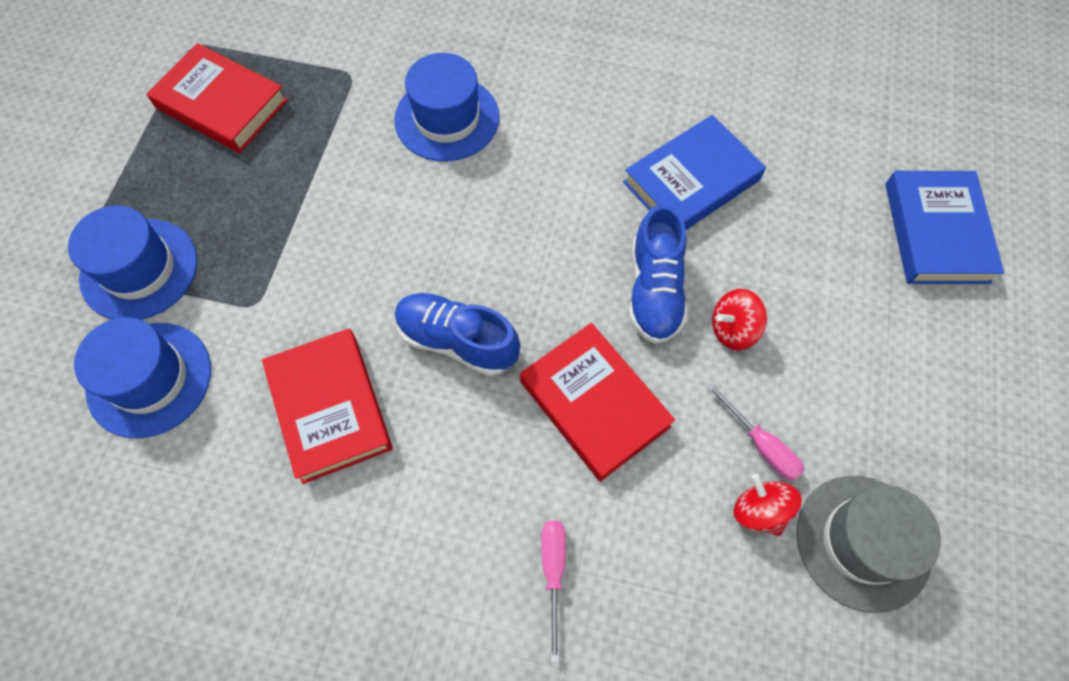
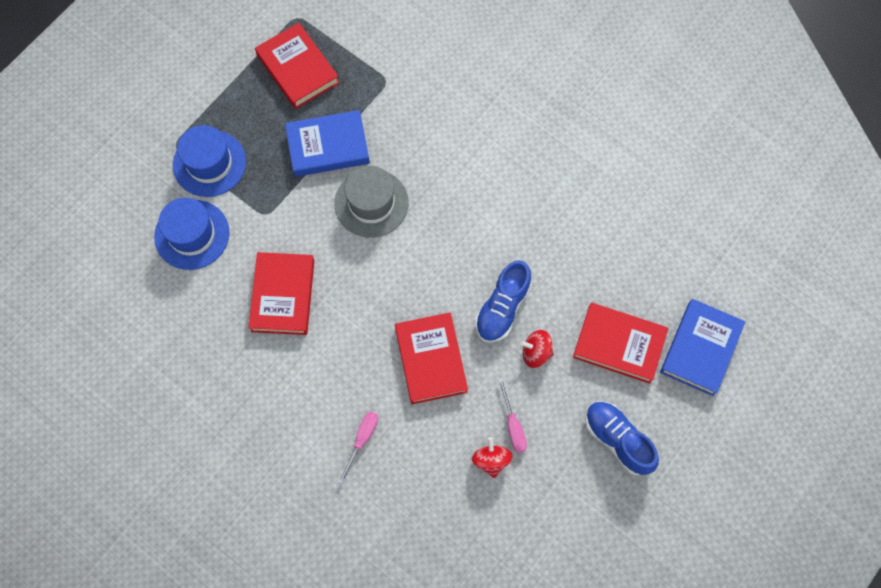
camera: 25 degrees right, 5 degrees up
(447, 118) = (432, 138): blue hat -> none
(457, 341) = (371, 288): blue shoe -> blue shoe (617, 440)
(691, 181) = (564, 248): blue book -> blue book (328, 146)
(833, 271) = (619, 344): none -> red book
(863, 542) = (539, 503): grey hat -> grey hat (371, 203)

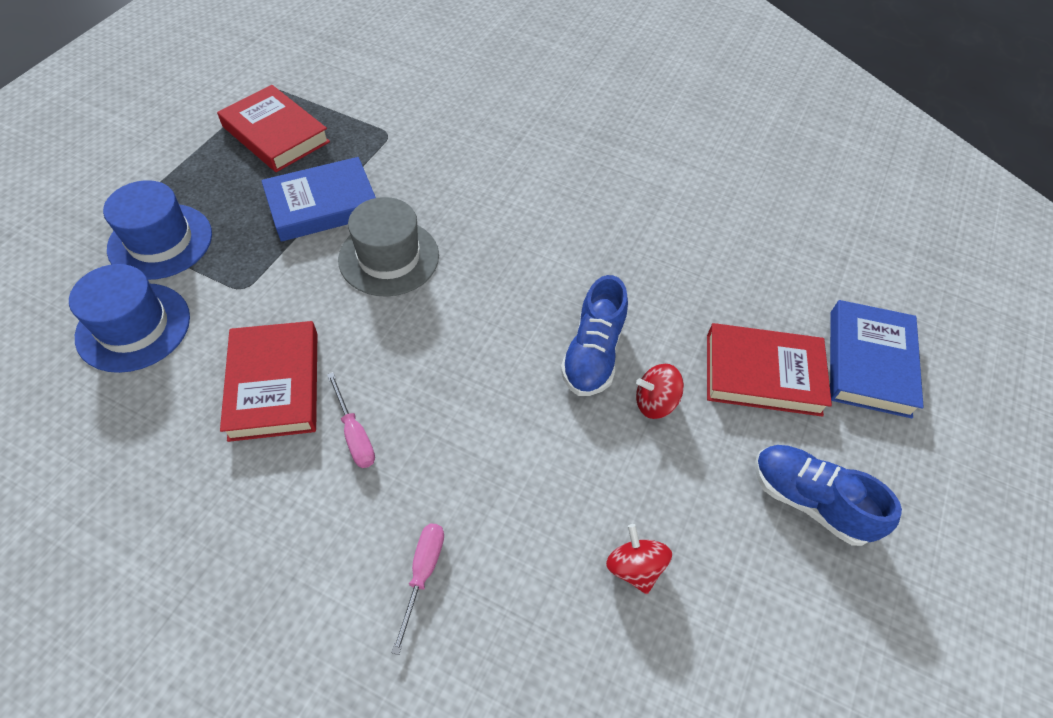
camera: 15 degrees left, 15 degrees down
(430, 360) = (508, 436): red book -> none
(513, 425) = (652, 508): pink screwdriver -> pink screwdriver (354, 434)

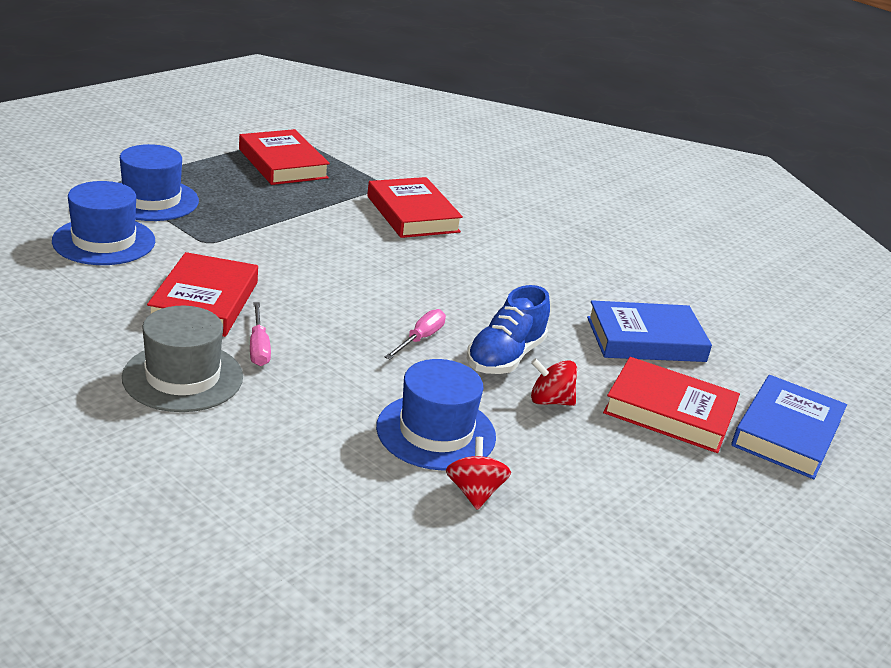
camera: 15 degrees right, 25 degrees down
(323, 205) = (302, 212): blue book -> blue book (645, 339)
(389, 257) = (345, 255): grey hat -> grey hat (183, 377)
(423, 574) = (275, 441): pink screwdriver -> pink screwdriver (420, 339)
(431, 169) = (412, 214): none -> red book
(569, 493) = (436, 432): none -> blue hat
(809, 501) = (674, 501): blue shoe -> none

